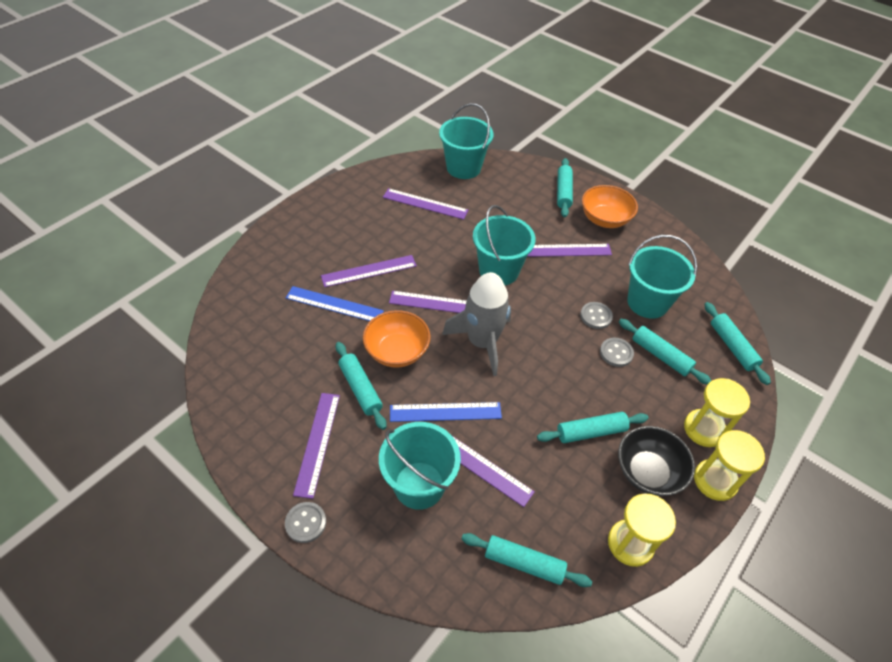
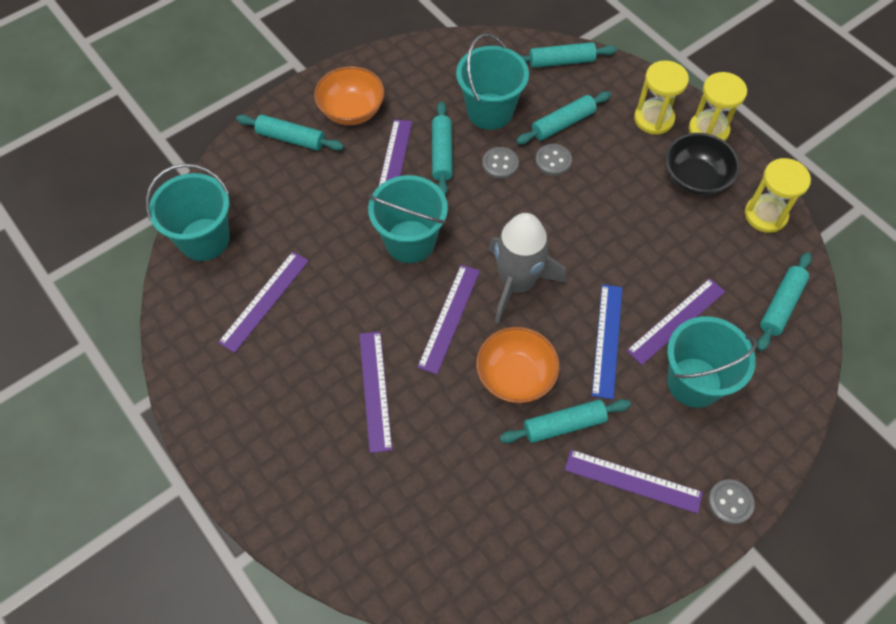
camera: 75 degrees left, 10 degrees up
(334, 304) = (425, 440): blue ruler -> none
(591, 432) = (647, 211): turquoise rolling pin -> turquoise rolling pin (442, 154)

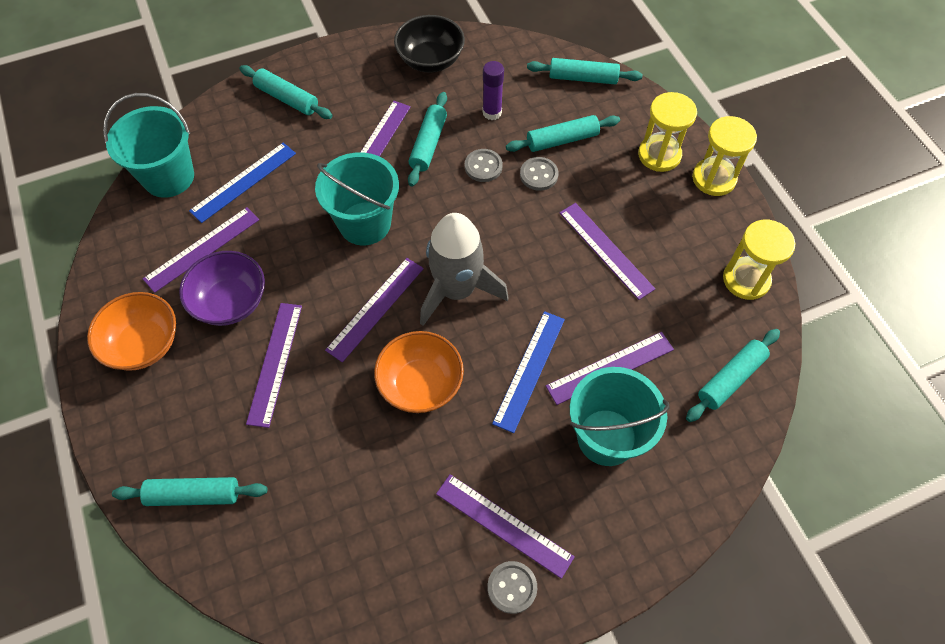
camera: 15 degrees right, 0 degrees up
(280, 228) = (243, 182): none -> blue ruler
(311, 344) = (230, 302): none -> purple bowl
(352, 111) = (355, 84): orange bowl -> orange bowl (144, 344)
(490, 111) = (492, 112): turquoise bucket -> purple glue stick
(564, 425) = (452, 447): turquoise rolling pin -> turquoise rolling pin (194, 495)
(636, 216) = (606, 250): none -> purple ruler
(695, 178) = (682, 225): black bowl -> black bowl (430, 60)
(730, 502) = (601, 576): grey button -> grey button (512, 587)

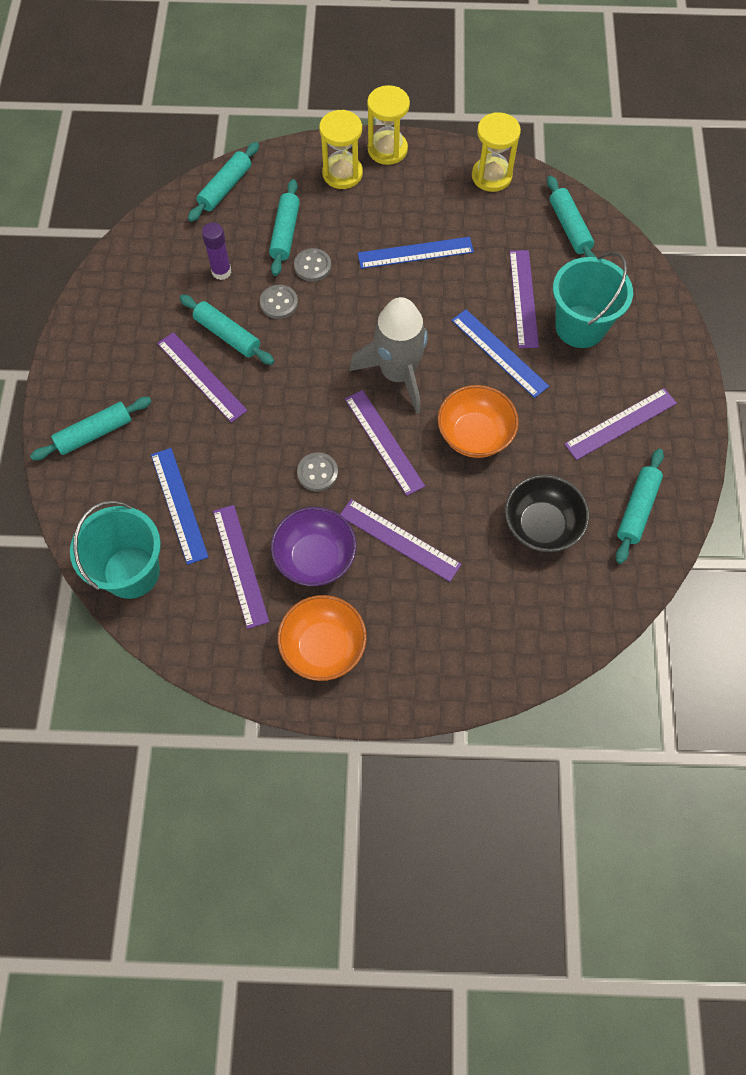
camera: 65 degrees left, 5 degrees up
(194, 495) = (498, 643): turquoise rolling pin -> turquoise rolling pin (637, 509)
(365, 223) = (288, 418): turquoise bucket -> none
(430, 60) = (125, 294): black bowl -> black bowl (541, 525)
(512, 587) = (670, 438): grey button -> grey button (317, 473)
(606, 250) = (415, 253): purple ruler -> blue ruler

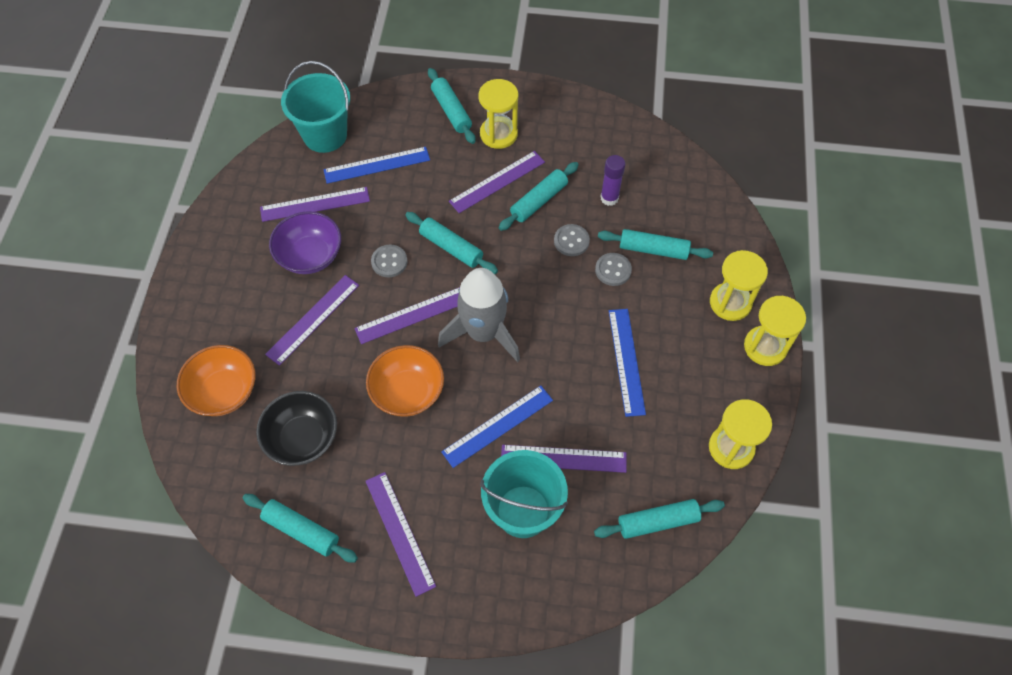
camera: 95 degrees right, 5 degrees down
(131, 381) = (498, 134): none -> yellow hourglass
(225, 188) = (709, 203): turquoise rolling pin -> turquoise rolling pin (451, 248)
(323, 646) = (232, 257): orange bowl -> orange bowl (224, 392)

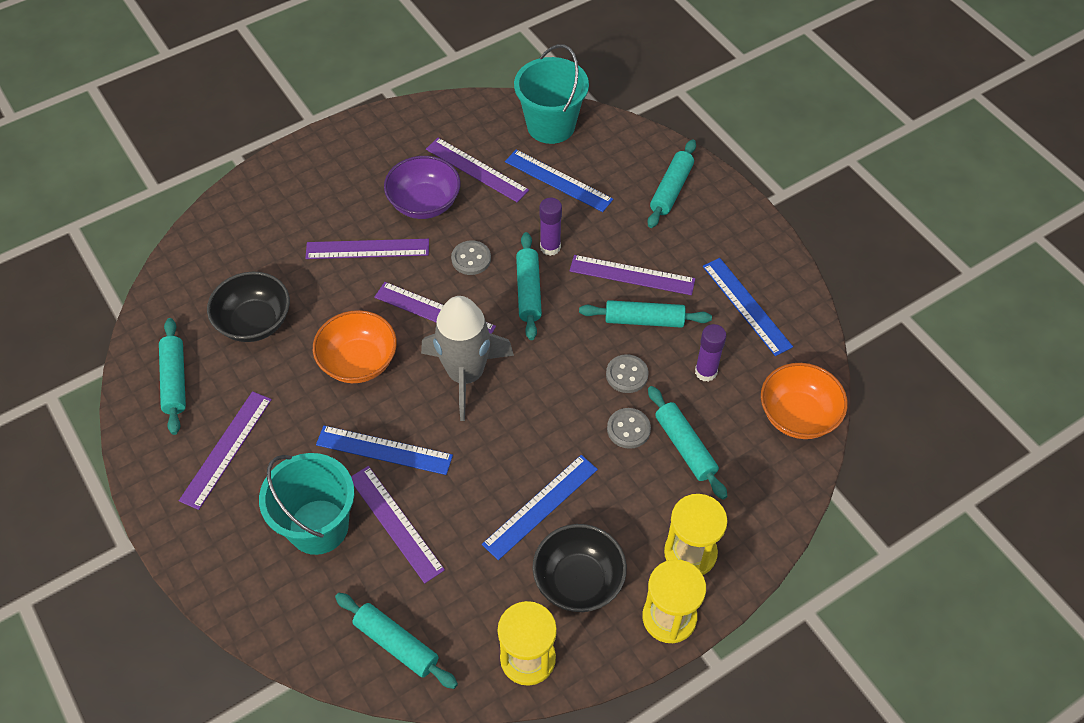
camera: 50 degrees right, 5 degrees down
(224, 392) = (251, 242): orange bowl -> orange bowl (798, 415)
(428, 210) = (550, 247): none -> purple glue stick
(498, 134) = (684, 240): yellow hourglass -> none
(581, 141) = (746, 306): none -> blue ruler
(699, 378) = (578, 580): none -> black bowl

